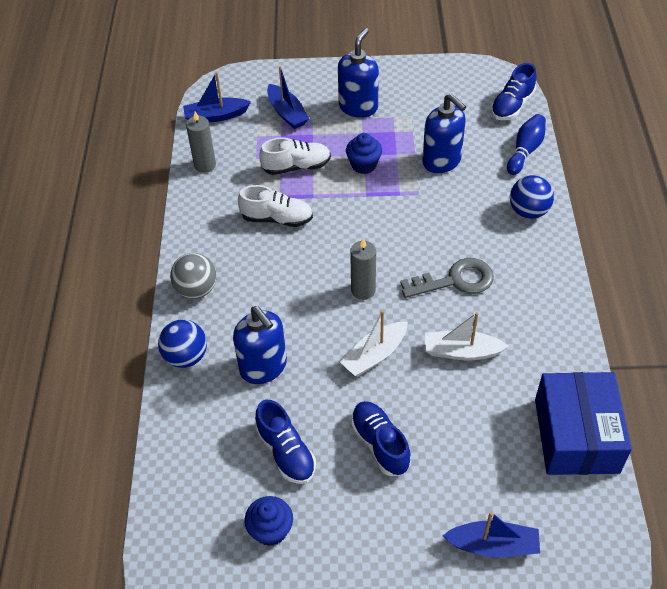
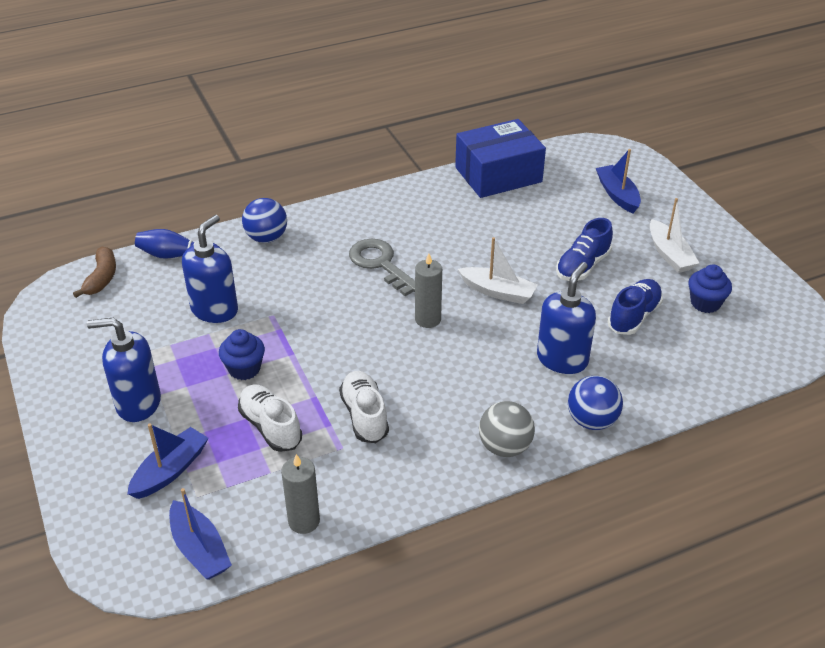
camera: 115 degrees left, 10 degrees down
(461, 352) = (459, 243): white boat -> white boat (669, 254)
(512, 106) = (102, 278): blue shoe -> brown banana

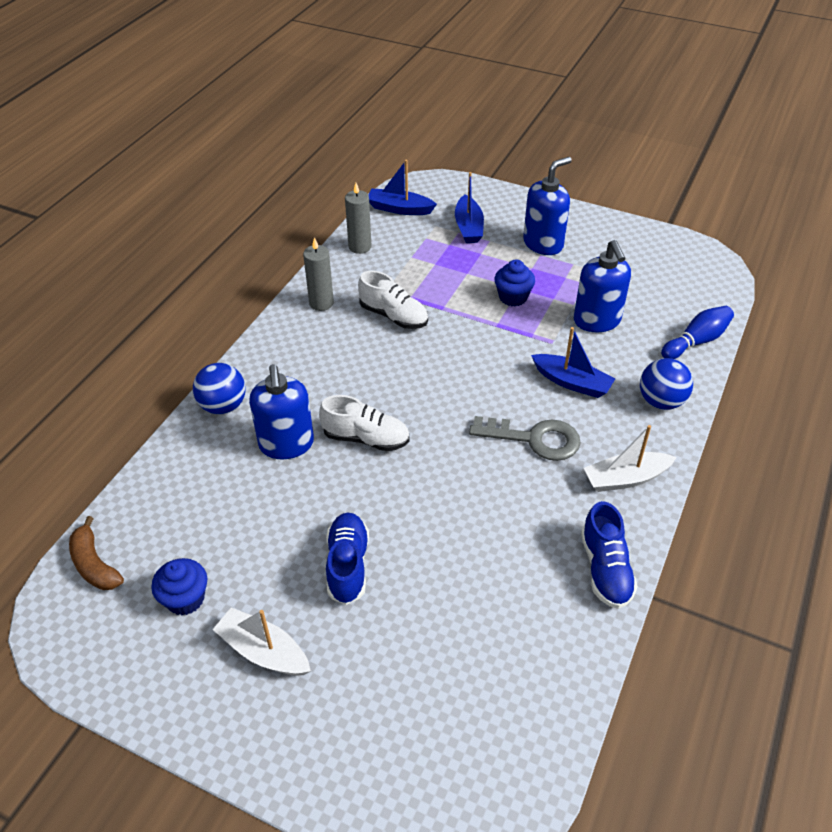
camera: 140 degrees right, 5 degrees up
(102, 278) = (710, 293): brown banana -> brown banana (94, 564)
(270, 427) = (445, 277): white shoe -> white shoe (366, 438)
(428, 319) = (432, 412): grey candle -> grey candle (321, 303)
(498, 175) = (565, 651): blue box -> none
(498, 292) = (402, 477): white boat -> white boat (625, 479)
(505, 447) = (275, 351): grey ball -> none
(617, 195) = (395, 723): blue boat -> blue boat (572, 382)
(634, 316) = (251, 532): blue shoe -> blue shoe (605, 569)

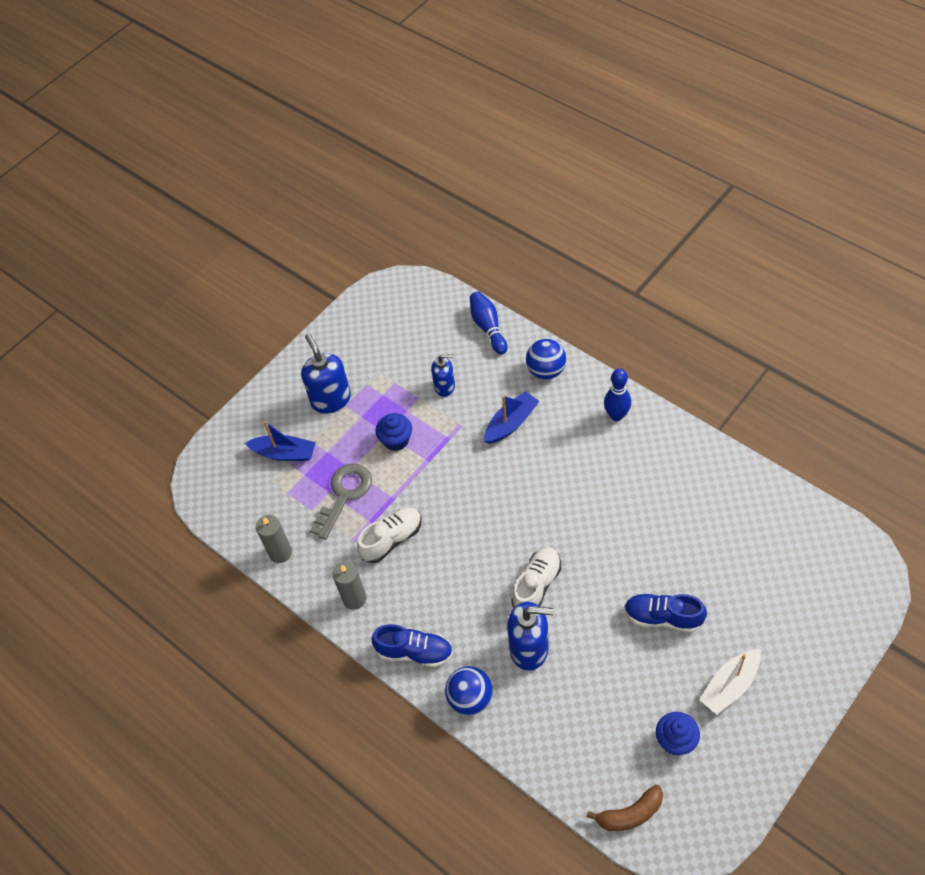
camera: 70 degrees left, 10 degrees up
(399, 209) = (232, 507): blue boat -> none
(534, 439) = (565, 464): grey key -> grey key (344, 495)
(597, 321) = (445, 387): blue soap dispenser -> blue soap dispenser, size x0.62
(605, 569) = (693, 450): blue shoe -> blue shoe (414, 652)
(625, 479) = (616, 415): white boat -> blue bowling pin

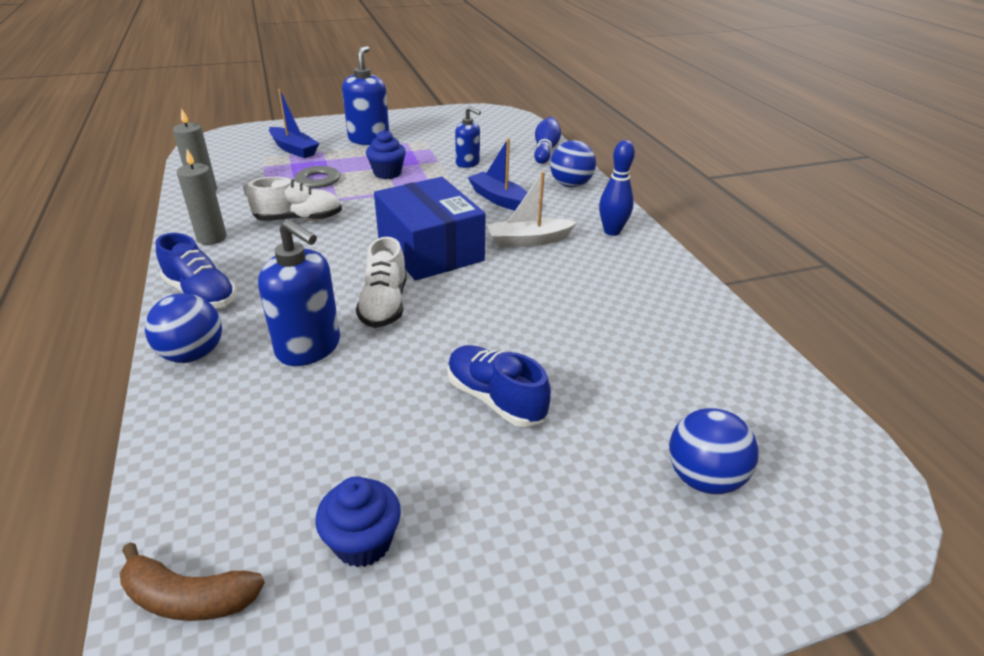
camera: 25 degrees right, 20 degrees down
(511, 423) = (499, 199): blue boat -> blue boat turned 120 degrees counterclockwise
(515, 513) = (430, 249): none -> blue box
(537, 585) = (384, 304): white shoe -> white shoe turned 120 degrees clockwise
(730, 685) = (513, 522): white boat -> white boat (528, 241)
(794, 602) = (703, 478): none -> blue ball

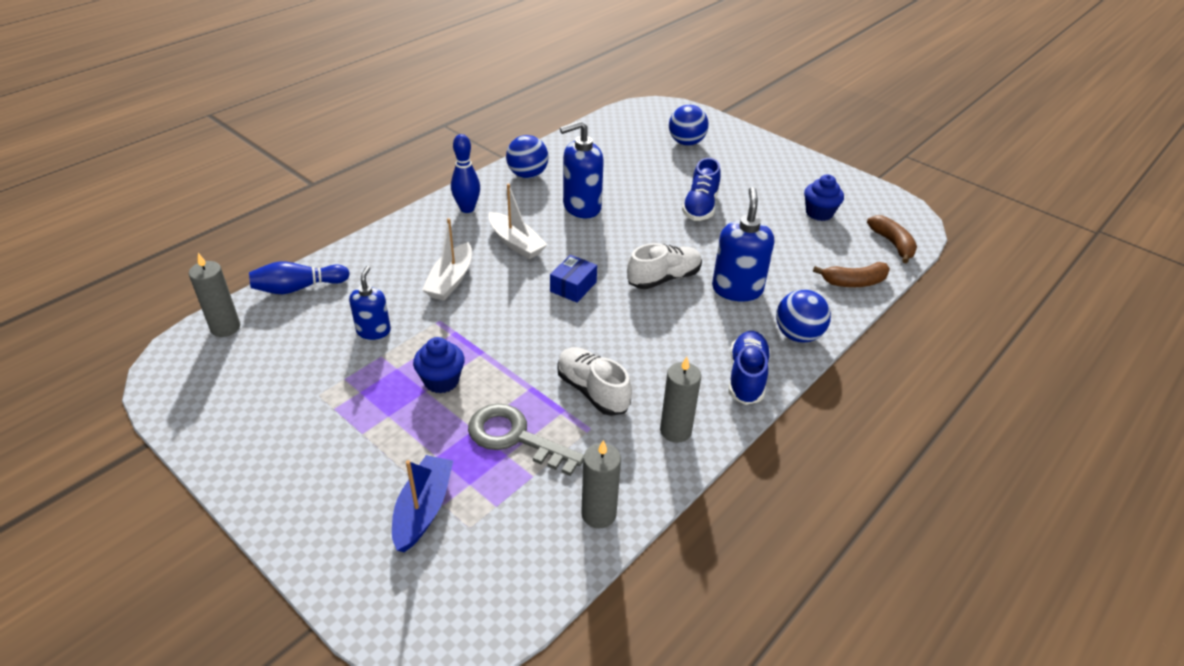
camera: 120 degrees left, 5 degrees up
(189, 466) = (854, 282): none -> brown banana
(369, 139) = (343, 450): blue soap dispenser -> blue soap dispenser (581, 207)
(430, 249) = (573, 287): blue box -> blue box, size x0.46
(499, 199) = (450, 280): blue boat -> white boat
(522, 127) = (225, 327): none -> grey candle
(570, 185) = (387, 249): blue ball -> blue ball (527, 175)

